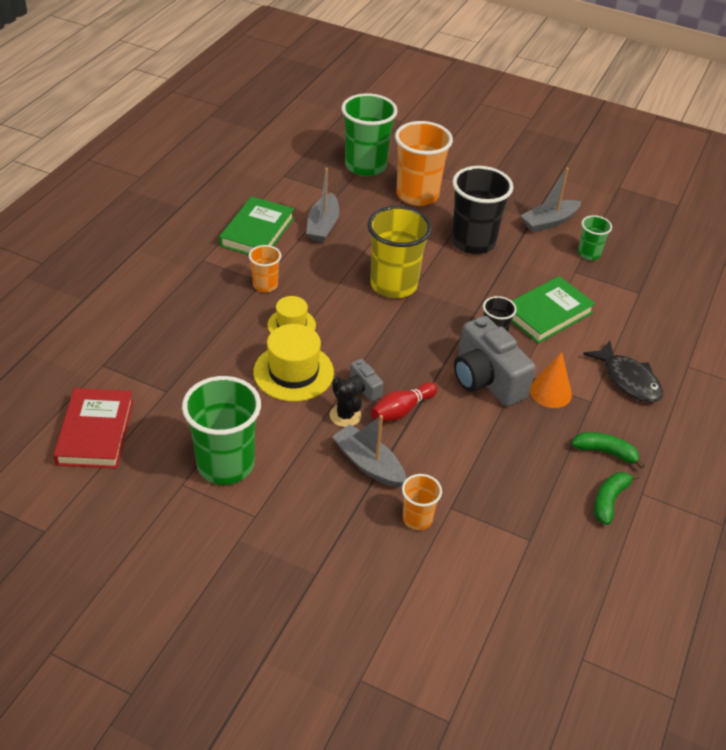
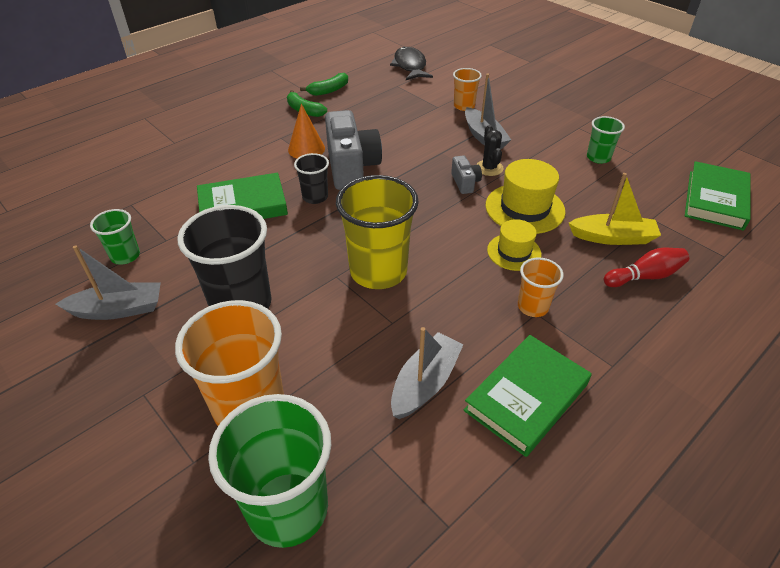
camera: 155 degrees left, 0 degrees up
(95, 432) = (715, 200): red book -> green book
(205, 360) = (612, 237): none -> yellow boat
(225, 464) = (598, 158): green cup -> green cup, size x0.51
(402, 410) = (439, 162): red bowling pin -> red bowling pin (644, 276)
(628, 379) = (234, 144): black fish -> black fish (410, 66)

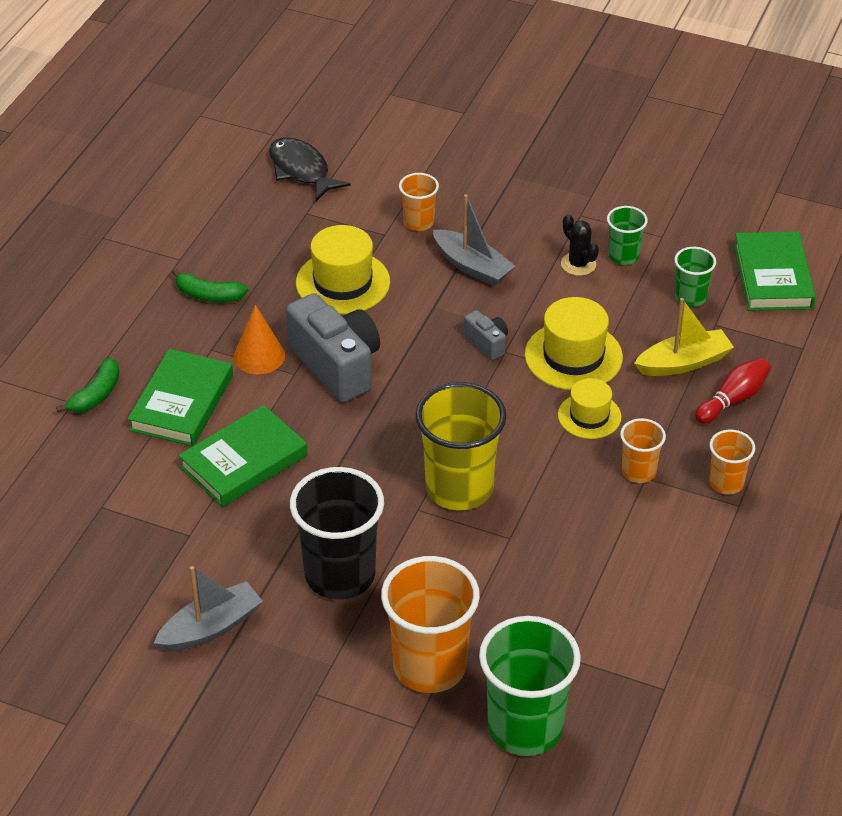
camera: 25 degrees left, 0 degrees up
(125, 256) = (159, 569): green cup -> green cup (690, 297)
(315, 197) = (322, 421): black cup -> none
(328, 90) = (217, 250): green banana -> green banana (96, 394)
(391, 124) = (343, 282): none -> yellow hat
(425, 383) = (577, 584): grey boat -> none
(489, 168) = (504, 312): black cactus -> black cactus (578, 264)
(526, 397) = (675, 563): green book -> green book (182, 403)
(609, 342) = (726, 483): none -> orange cup

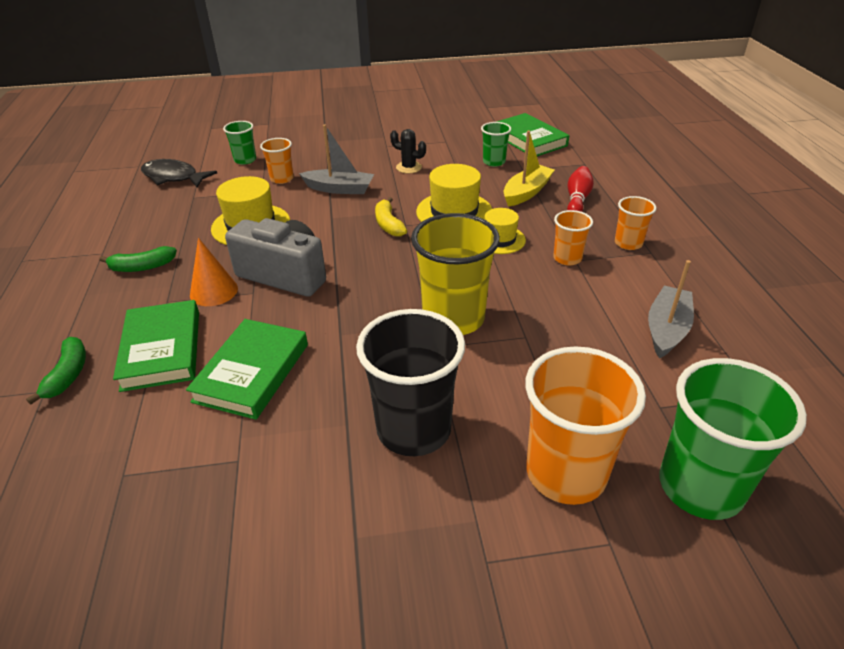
camera: 30 degrees left, 5 degrees down
(210, 628) = (322, 547): grey boat -> grey boat (666, 329)
(487, 343) = (388, 224): grey camera -> yellow banana
(623, 256) = (432, 156): green cup -> green cup (245, 160)

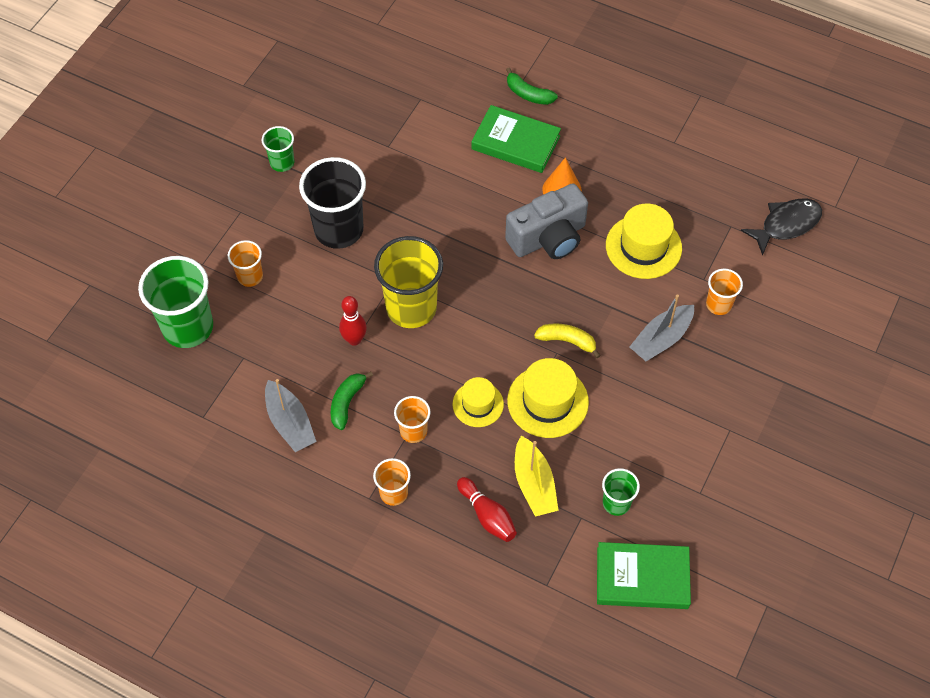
camera: 125 degrees right, 20 degrees up
(142, 267) = (631, 160): green banana -> green banana (347, 402)
(245, 160) = (786, 293): green cup -> green cup (282, 162)
(252, 372) = (453, 178): green book -> none
(409, 167) = (662, 419): black cactus -> none
(532, 336) = (354, 339): none -> red bowling pin
(566, 473) = (250, 276): orange cup -> orange cup, size x0.51

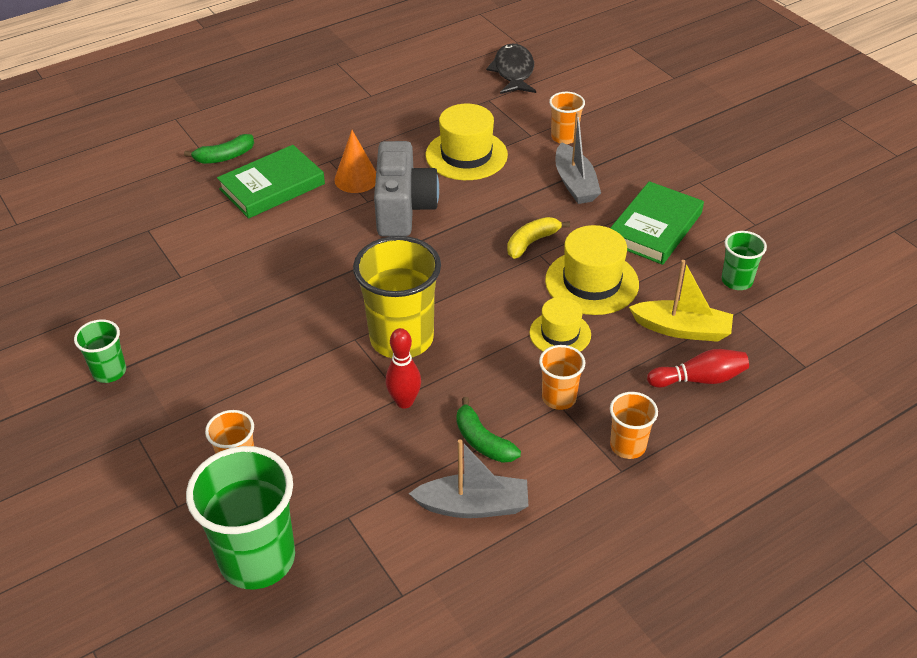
camera: 60 degrees left, 15 degrees down
(339, 230) = (248, 358): black cup -> none
(642, 578) = (829, 296): green book -> green book (655, 228)

